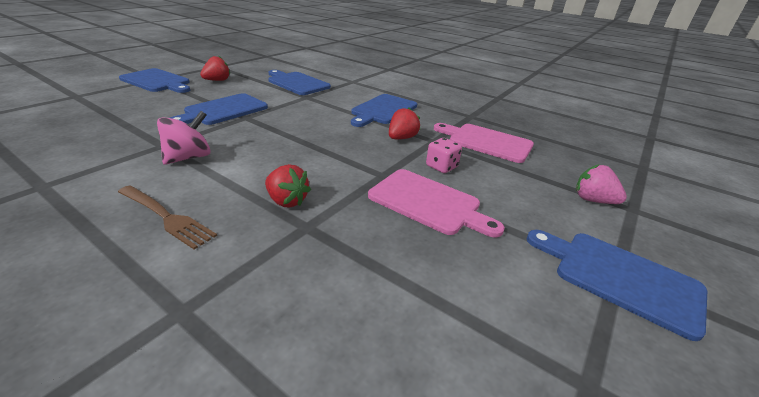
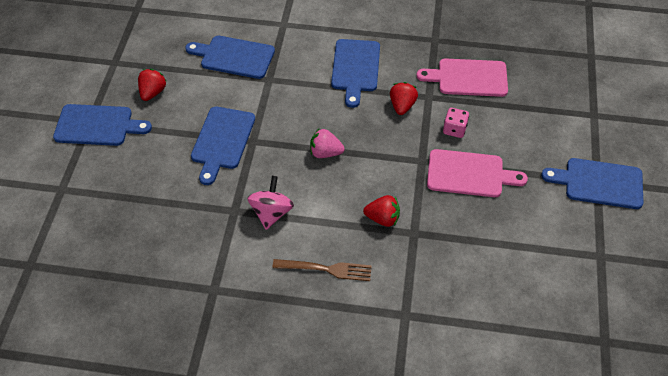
camera: 25 degrees left, 20 degrees up
(593, 200) = (567, 117): pink strawberry -> pink strawberry (325, 153)

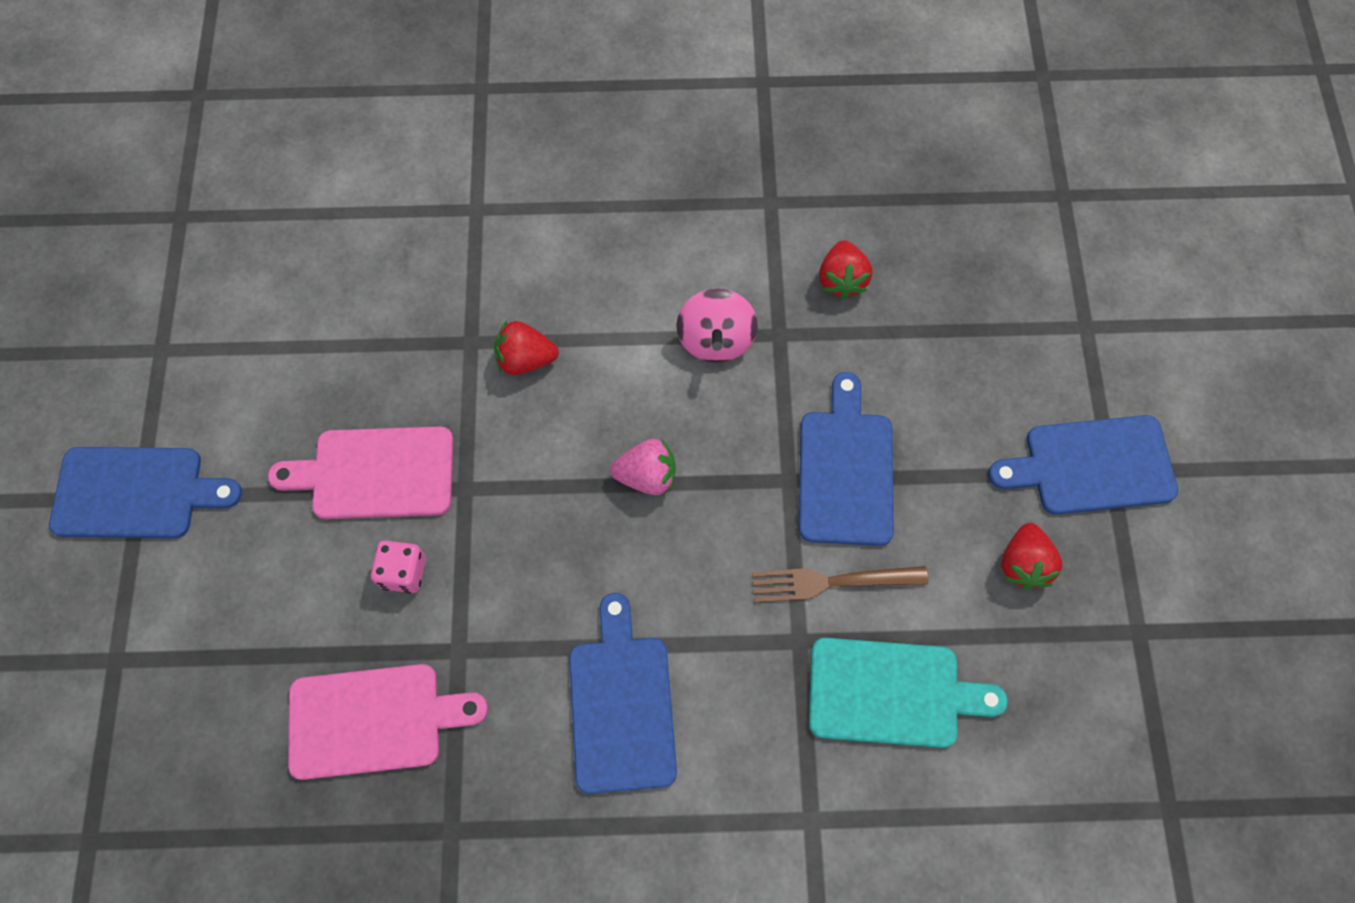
camera: 170 degrees right, 15 degrees up
(234, 57) = (892, 693): blue cutting board -> turquoise cutting board
(326, 269) = (606, 259): brown fork -> brown fork (831, 582)
(402, 106) = (511, 615): red strawberry -> red strawberry (841, 280)

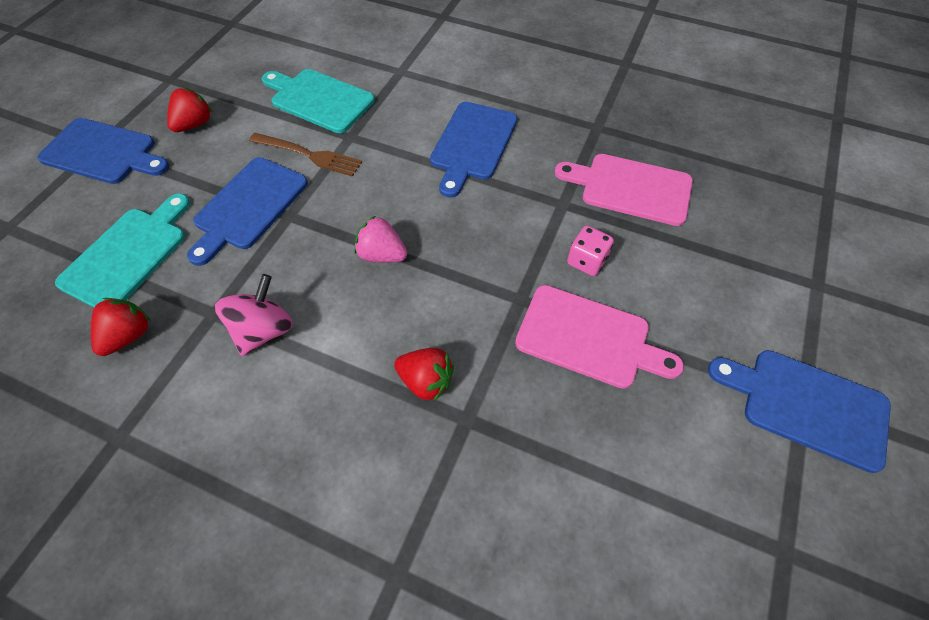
camera: 155 degrees left, 10 degrees down
(924, 355) = (128, 254): none -> turquoise cutting board

